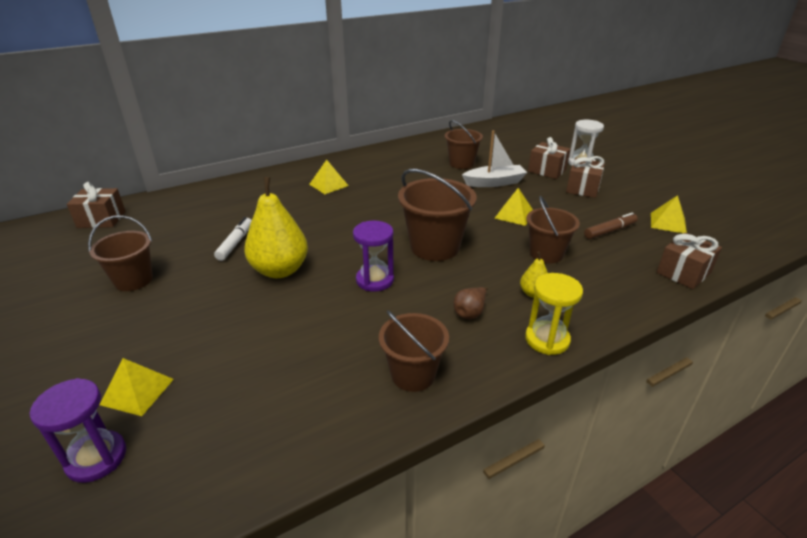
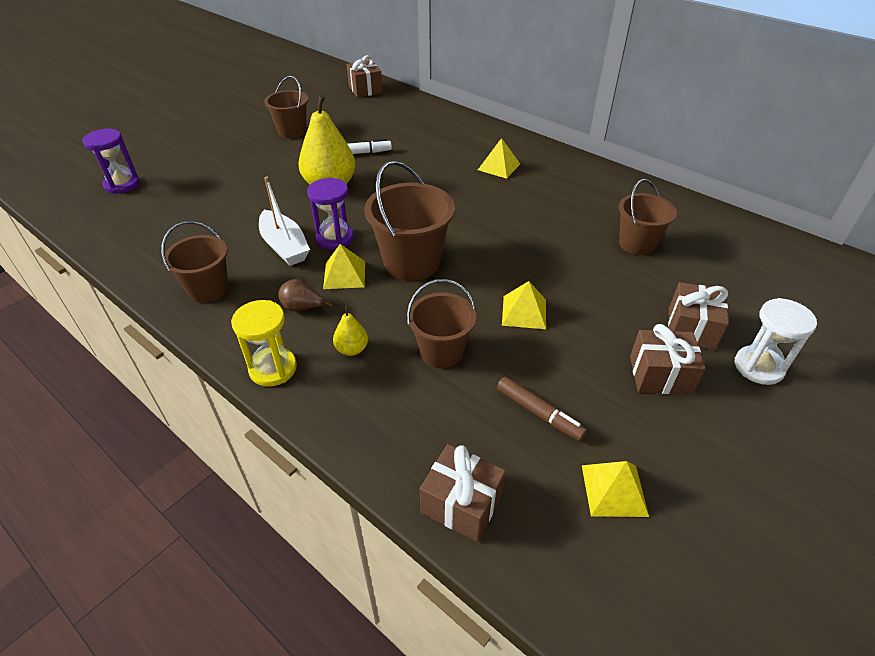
camera: 70 degrees right, 10 degrees up
(137, 391) = (177, 176): yellow pyramid -> yellow pyramid (344, 274)
(494, 183) = (603, 282): white boat -> white boat (284, 246)

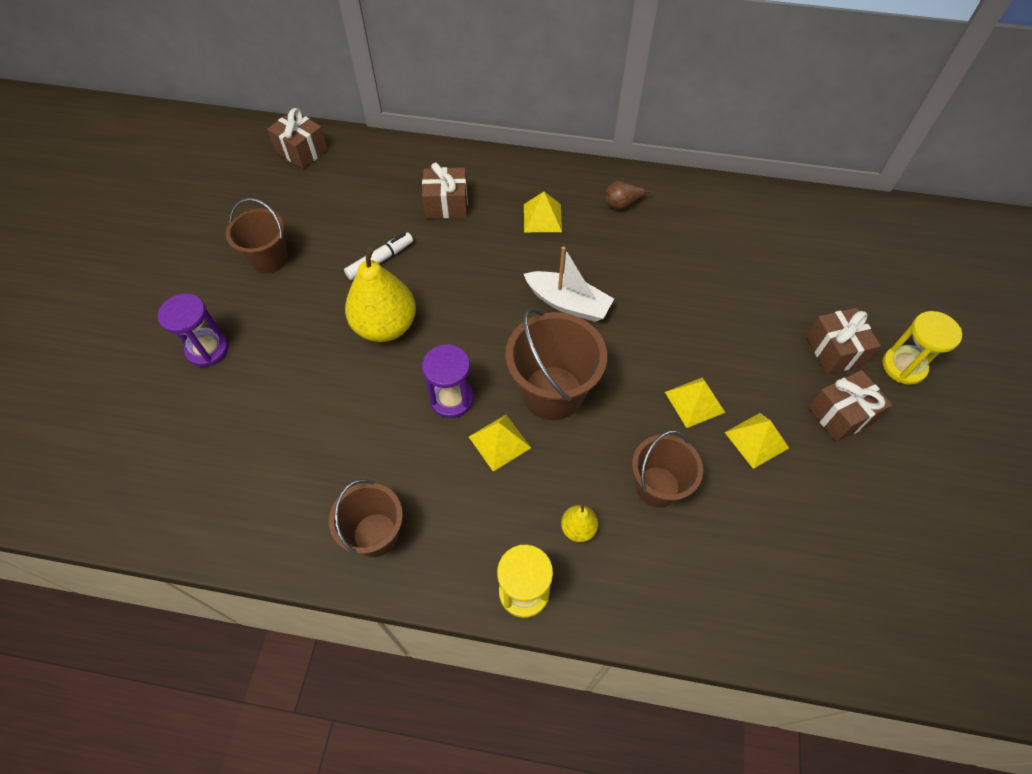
camera: 30 degrees left, 15 degrees up
(122, 184) = (127, 440): purple hourglass -> purple hourglass (207, 349)
(284, 246) = (407, 436): white boat -> white boat (568, 303)
(303, 308) = (492, 505): brown pear -> brown pear (621, 204)
(461, 504) = (781, 631): brown gift -> brown gift (446, 204)
(539, 413) = (779, 507): brown marker -> none
(614, 490) = (876, 549): yellow pyramid -> yellow pyramid (756, 440)
(637, 244) = (735, 268): brown bucket -> none
(758, 367) = (903, 366): white hourglass -> yellow hourglass

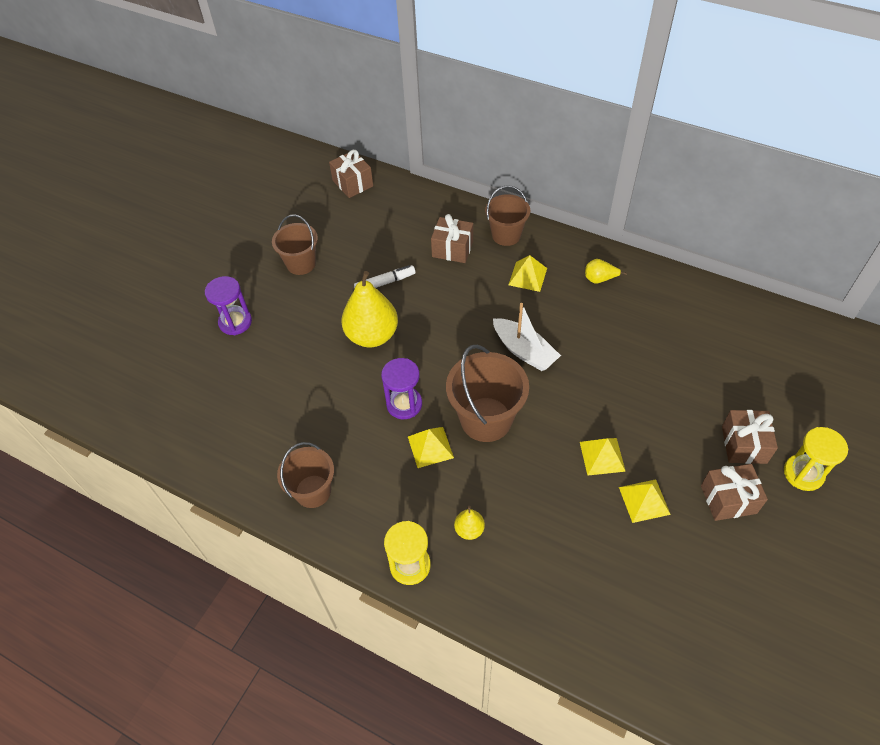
camera: 20 degrees right, 5 degrees down
(621, 204) = (599, 279): brown pear -> yellow pear
(657, 486) = (545, 515): brown bucket -> brown bucket (506, 235)

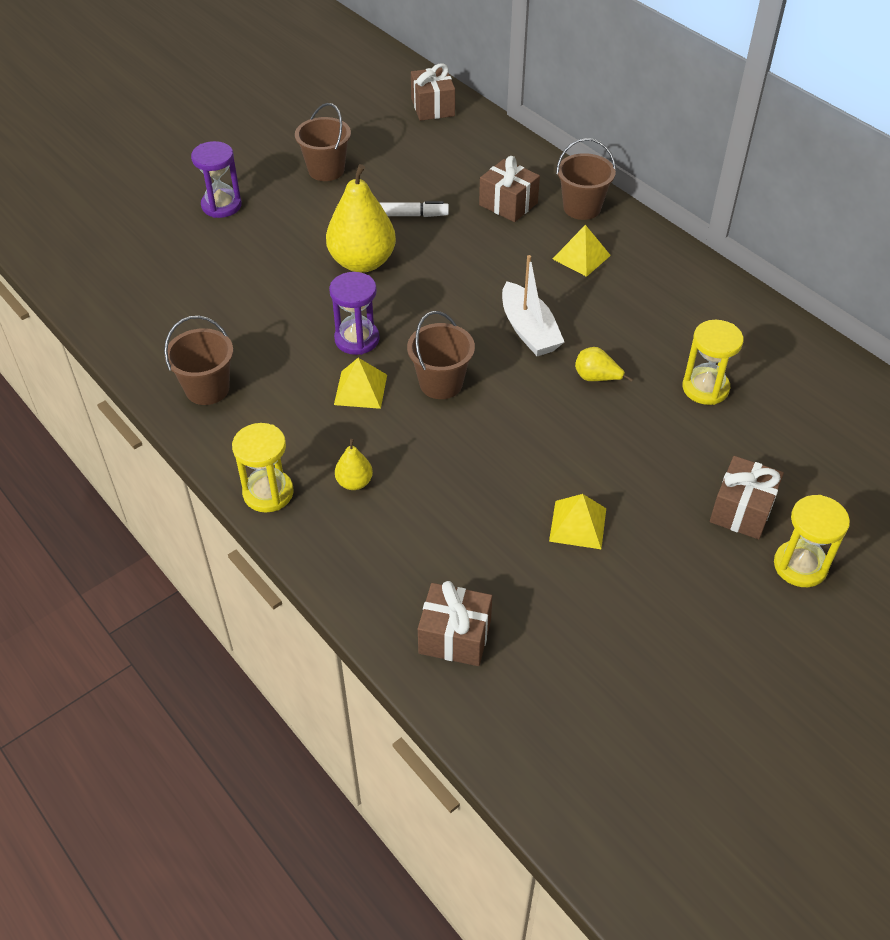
camera: 20 degrees right, 5 degrees down
(486, 419) = (441, 383): brown bucket -> brown bucket, size x0.66
(599, 279) = (669, 285): yellow pear -> yellow pear (596, 378)
(602, 456) = (555, 464): yellow pyramid -> none
(668, 355) = (705, 388): none -> yellow hourglass
(728, 499) = (684, 559): brown gift -> brown gift (455, 636)

